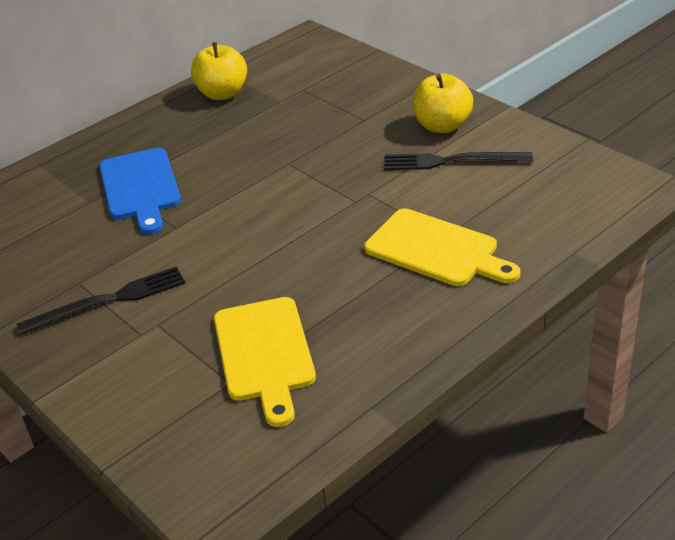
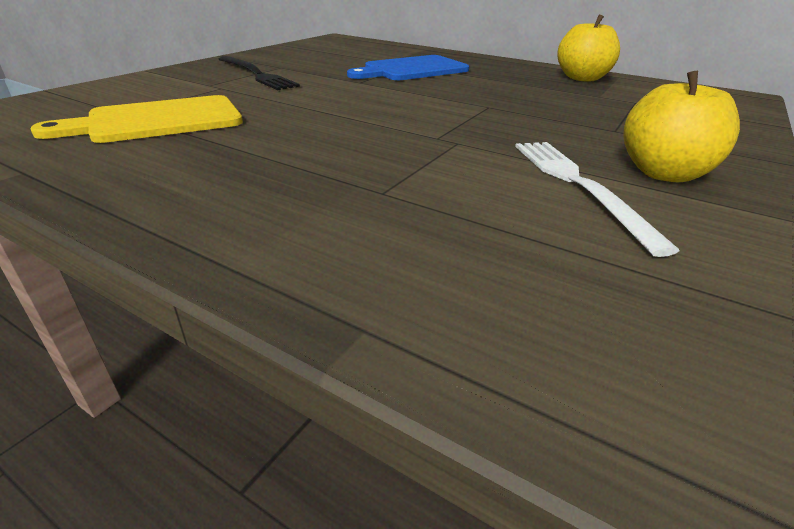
camera: 70 degrees right, 5 degrees down
(436, 249) = (346, 188): yellow cutting board -> none
(451, 161) = (577, 185): black fork -> white fork

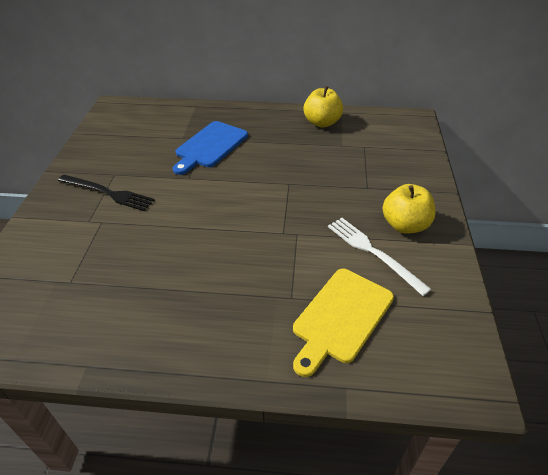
camera: 25 degrees left, 10 degrees up
(158, 121) = (105, 281): yellow cutting board -> yellow cutting board (341, 317)

